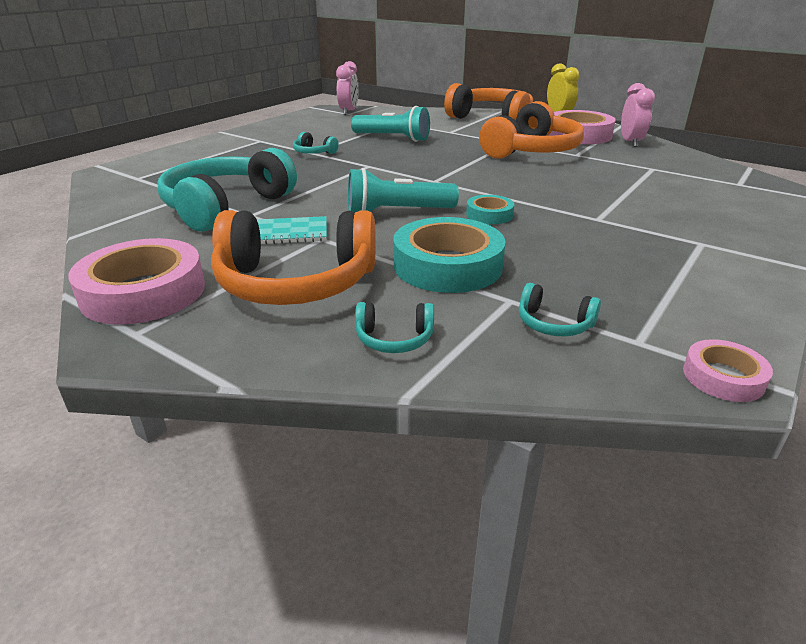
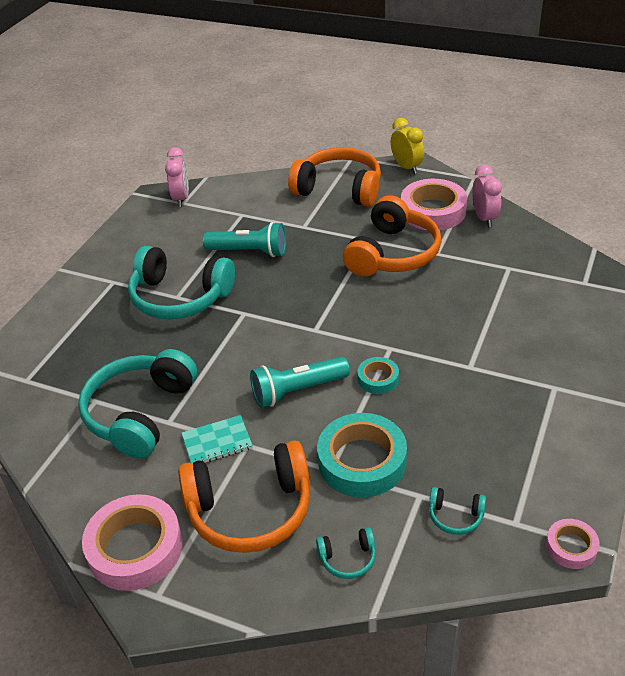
camera: 10 degrees left, 10 degrees up
(314, 152) = (180, 297): turquoise headphones -> turquoise headphones, size x2.34

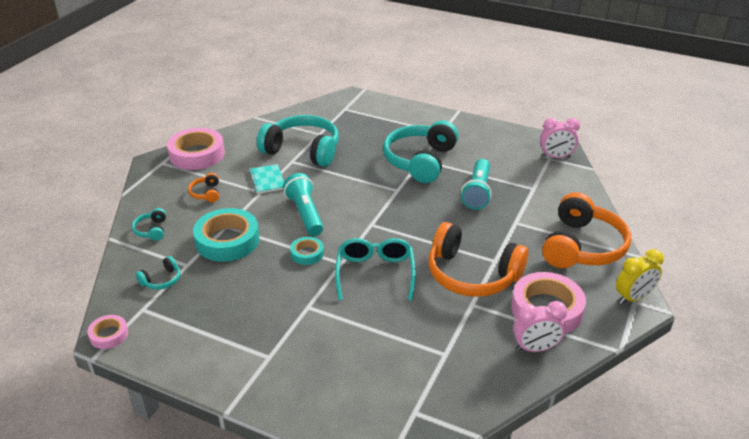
camera: 90 degrees right, 5 degrees down
(250, 509) = (206, 193): orange headphones -> orange headphones, size x0.43
(403, 320) = (375, 273): none -> turquoise glasses
(455, 516) = (161, 280): turquoise headphones -> turquoise headphones turned 150 degrees counterclockwise

